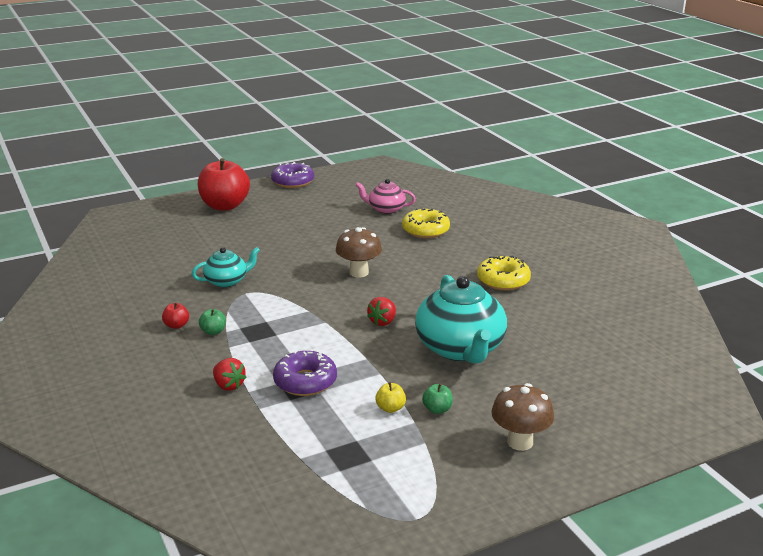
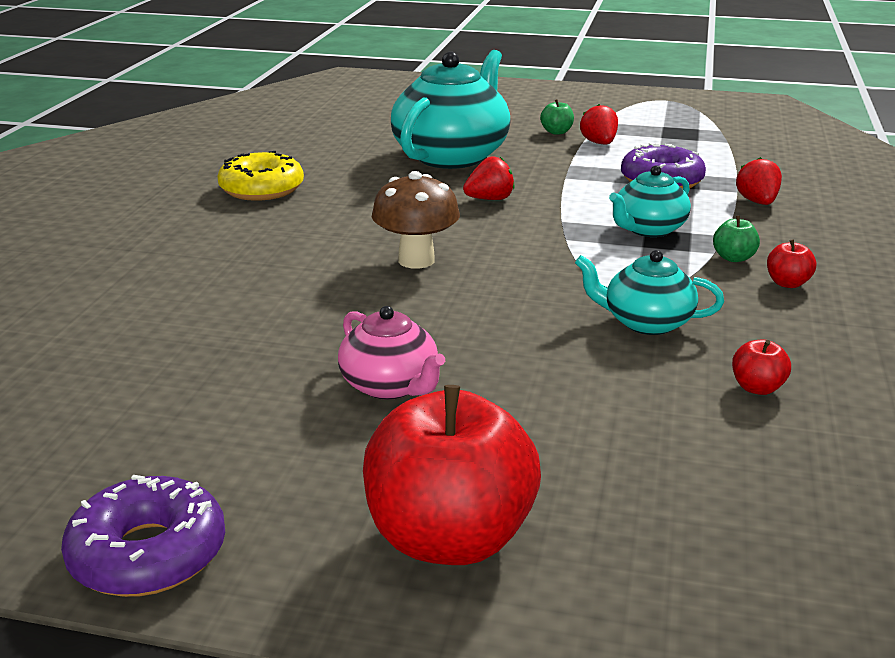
camera: 140 degrees left, 0 degrees up
(164, 271) = (757, 388): none -> red apple
(274, 334) = (648, 229): none -> turquoise teapot
(386, 209) = (145, 353): pink teapot -> pink teapot (390, 386)
(390, 408) = (599, 143): yellow apple -> red strawberry
(425, 230) = (185, 284): yellow donut -> none
(520, 442) = (522, 104): brown mushroom -> none

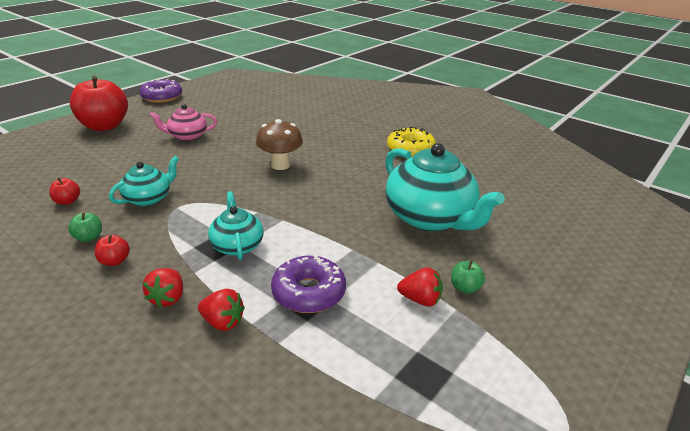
camera: 115 degrees right, 5 degrees up
(490, 199) = (339, 207): red strawberry -> red strawberry (168, 298)
(733, 258) = (165, 258): green apple -> green apple (89, 238)

